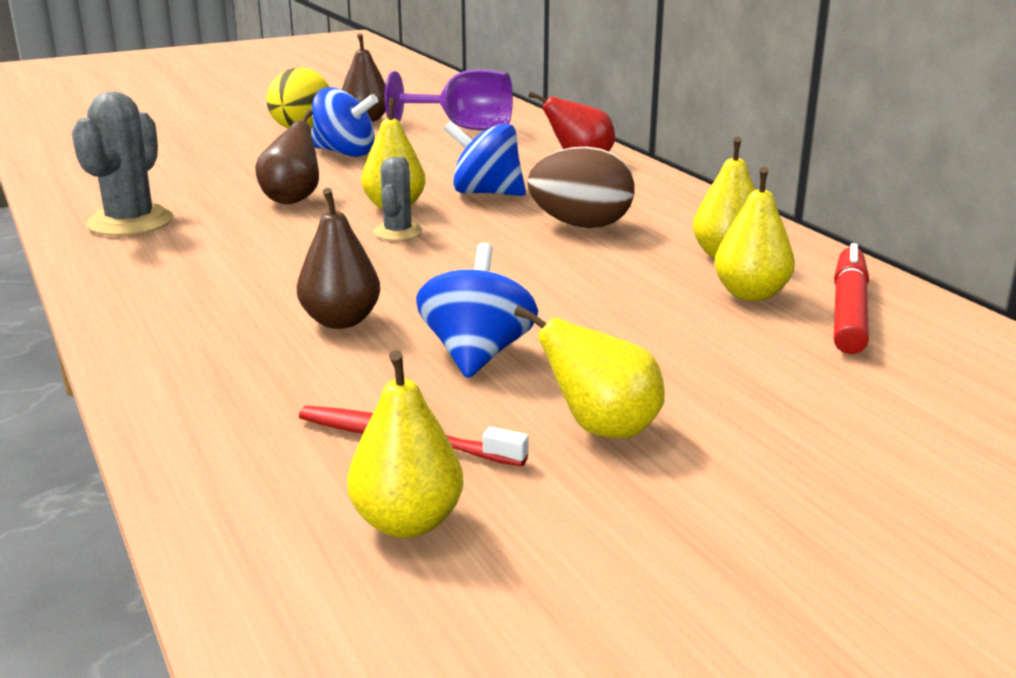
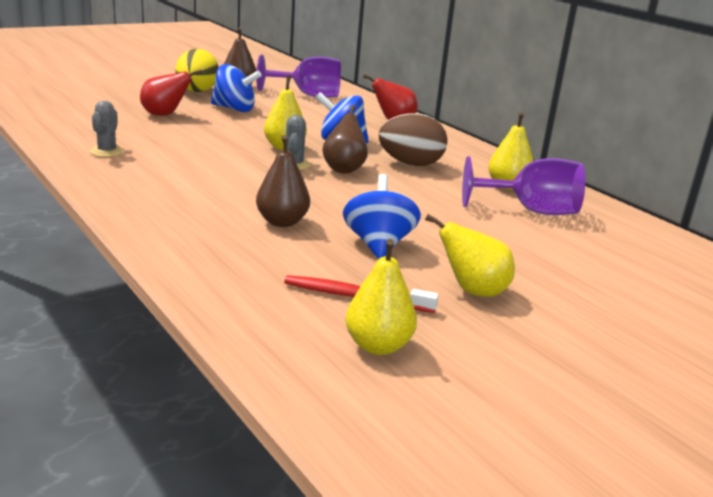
camera: 10 degrees left, 0 degrees up
(130, 222) = (107, 152): grey cactus -> grey cactus, size x0.58
(239, 165) = (164, 115): none -> red pear
(293, 199) = (213, 140): brown pear -> brown pear (344, 169)
(750, 294) = (531, 211): yellow pear -> purple goblet
(848, 311) = (591, 223): red marker -> none

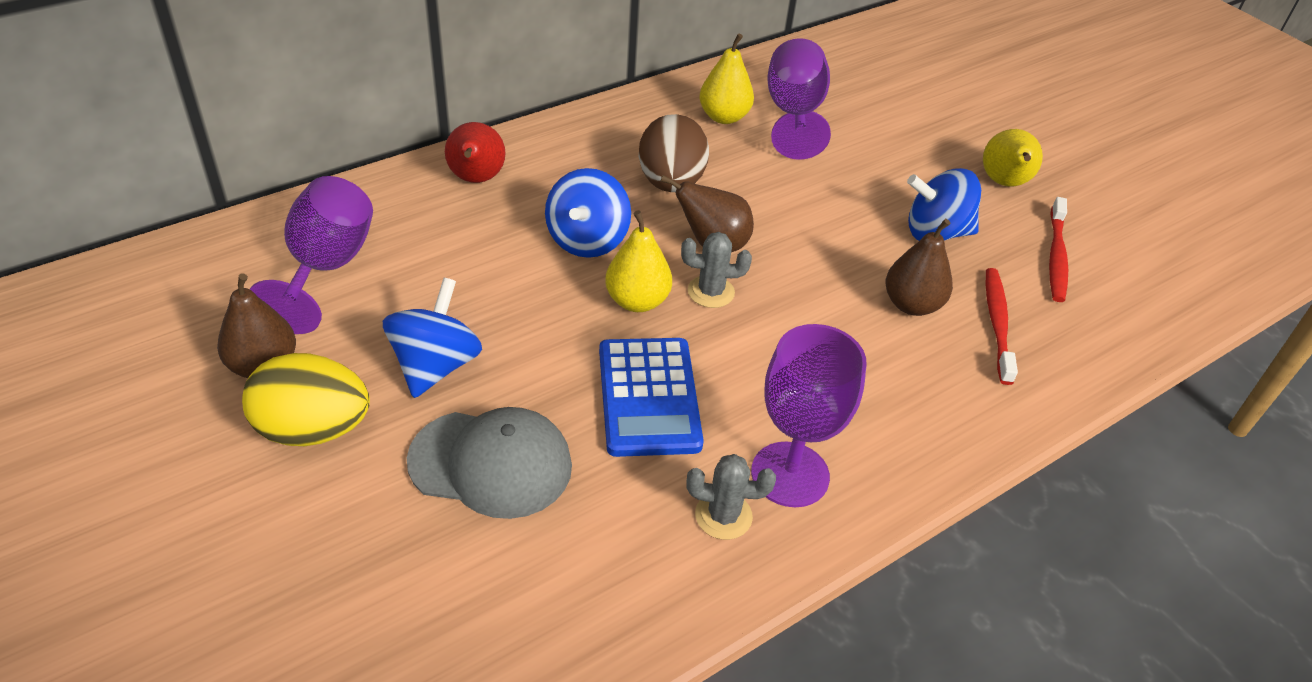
camera: 90 degrees left, 20 degrees up
(129, 168) = (790, 474): none -> purple goblet
(164, 115) = (491, 463): red pear -> grey cap
(201, 144) = (649, 397): none -> blue calculator
(257, 251) = (997, 324): none -> red toothbrush
(378, 346) = (1132, 249): yellow pear -> none

